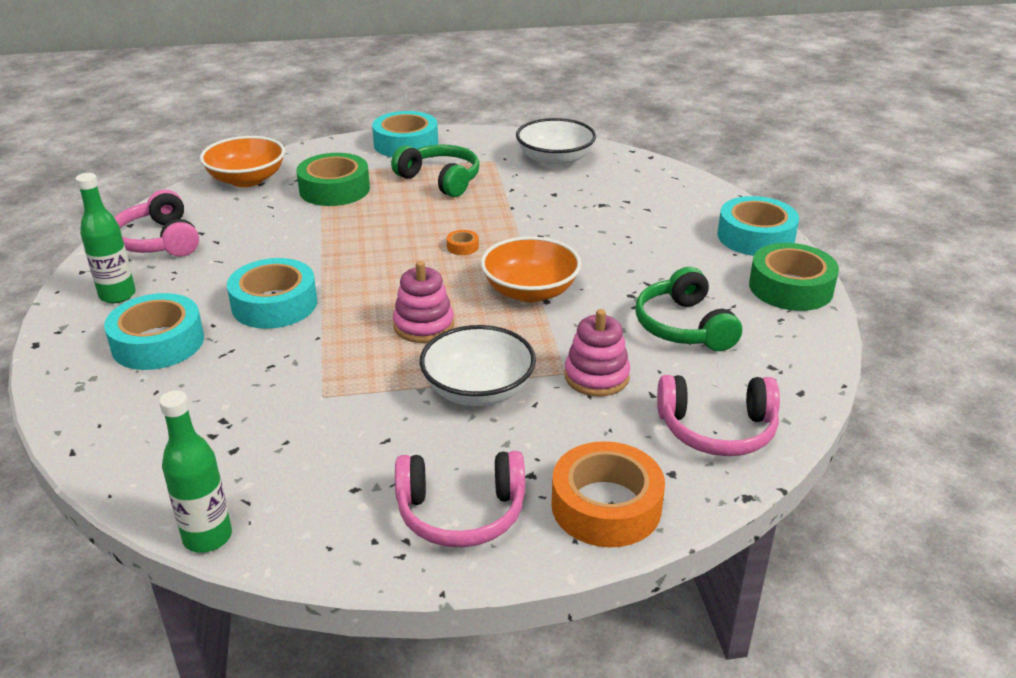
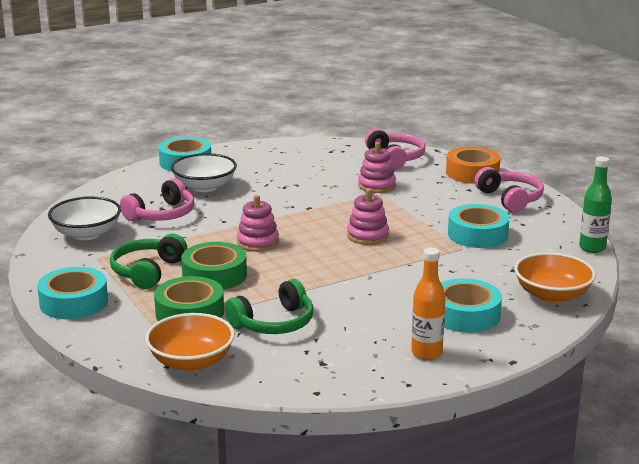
camera: 110 degrees left, 10 degrees down
(117, 295) = (426, 353): green bottle -> orange bottle
(159, 241) = (334, 366): pink headphones -> pink headphones (162, 214)
(274, 304) = (385, 288): turquoise tape -> turquoise tape (477, 234)
(462, 247) = (258, 242): orange tape -> pink stacking toy
(478, 390) = (416, 210): white bowl -> white bowl (204, 187)
(530, 291) = (302, 213): orange bowl -> orange bowl (552, 295)
(684, 326) = (309, 171): green headphones -> green headphones (274, 323)
(790, 287) = (245, 151): green tape -> green tape (214, 275)

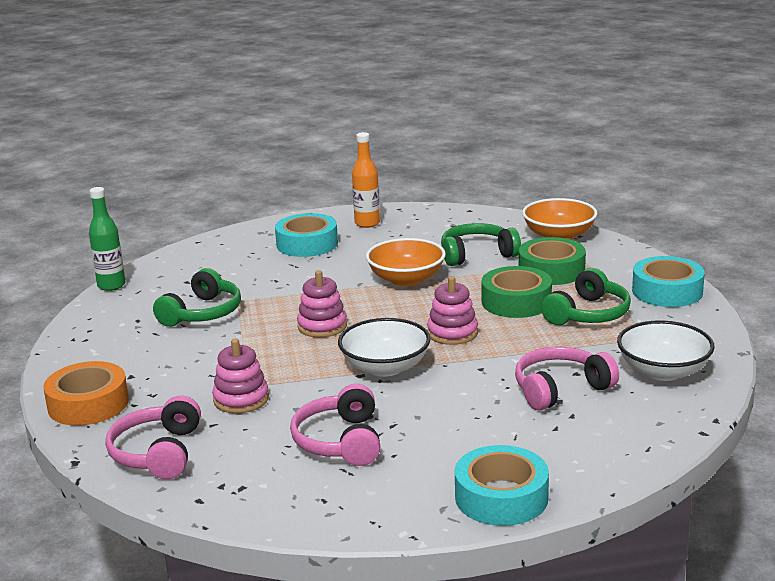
camera: 160 degrees left, 0 degrees up
(204, 187) = (486, 433): white bowl -> white bowl (385, 367)
(477, 234) = (202, 313): turquoise tape -> green headphones
(510, 199) = (102, 354): pink headphones -> pink headphones (340, 441)
(552, 295) = (214, 250): orange bowl -> orange bowl (406, 279)

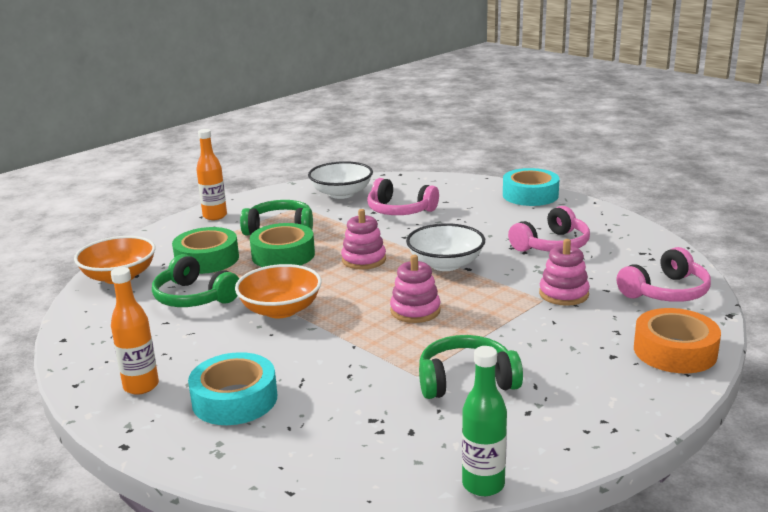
camera: 125 degrees left, 0 degrees up
(667, 291) = (215, 216): turquoise tape -> orange bottle

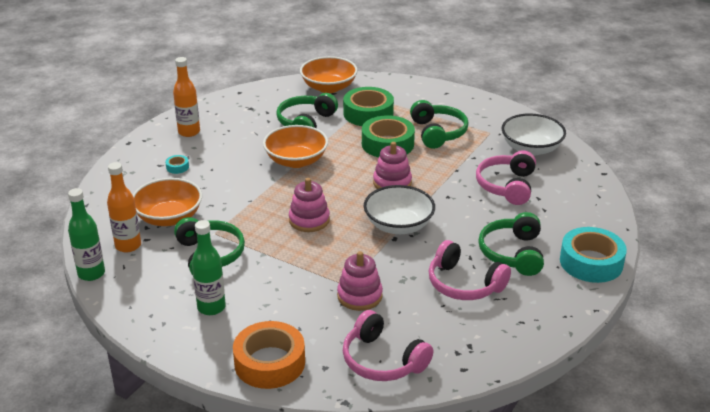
camera: 75 degrees right, 10 degrees up
(215, 216) = (449, 98): orange bottle -> orange bottle (128, 246)
(235, 399) = (177, 167): turquoise tape -> turquoise tape, size x0.41
(365, 410) = (169, 217): none -> orange bowl
(509, 221) = (512, 253): none -> green headphones
(575, 384) = (211, 307): none -> green bottle

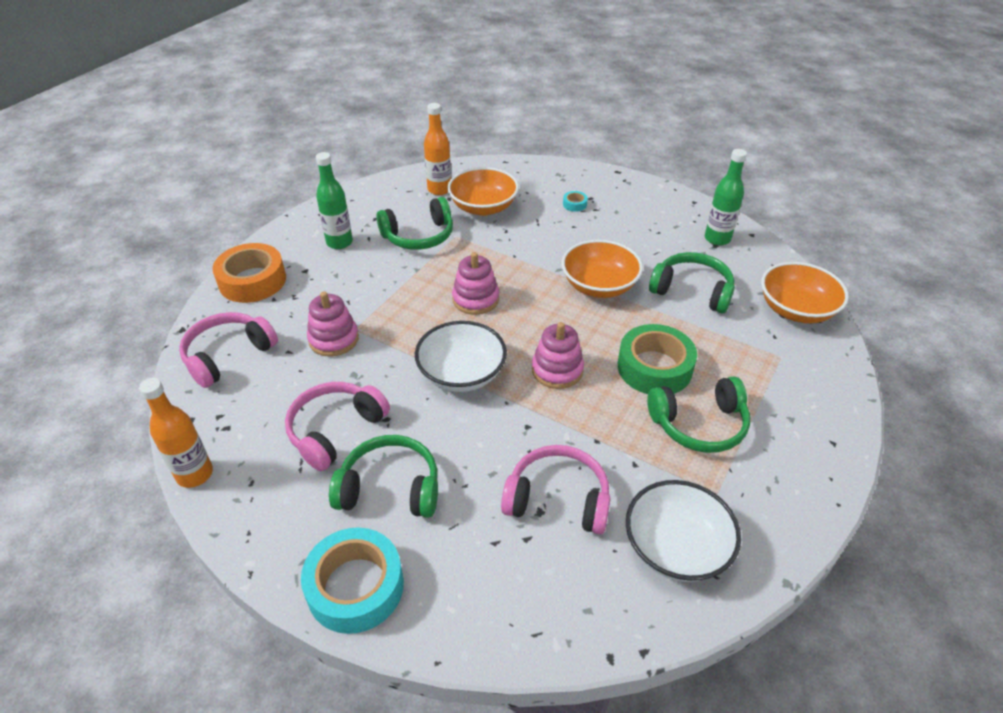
camera: 90 degrees right, 10 degrees up
(91, 273) = (401, 176): green bottle -> green bottle (717, 239)
(189, 132) = (647, 206): orange bottle -> orange bottle (195, 474)
(368, 113) = (734, 349): green tape -> none

